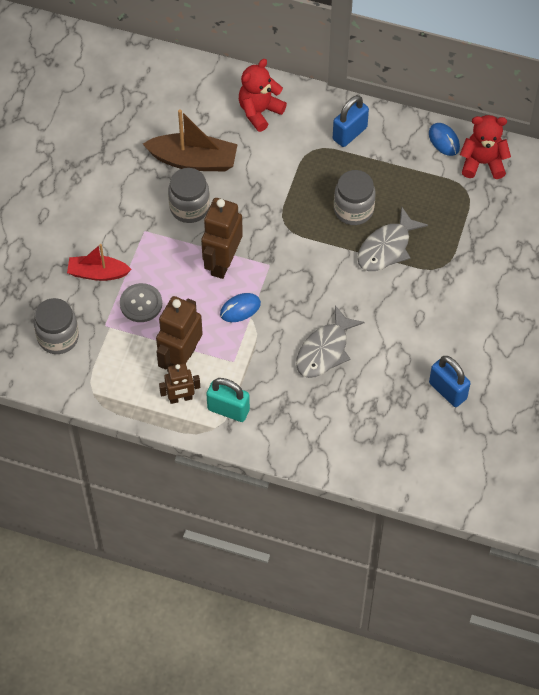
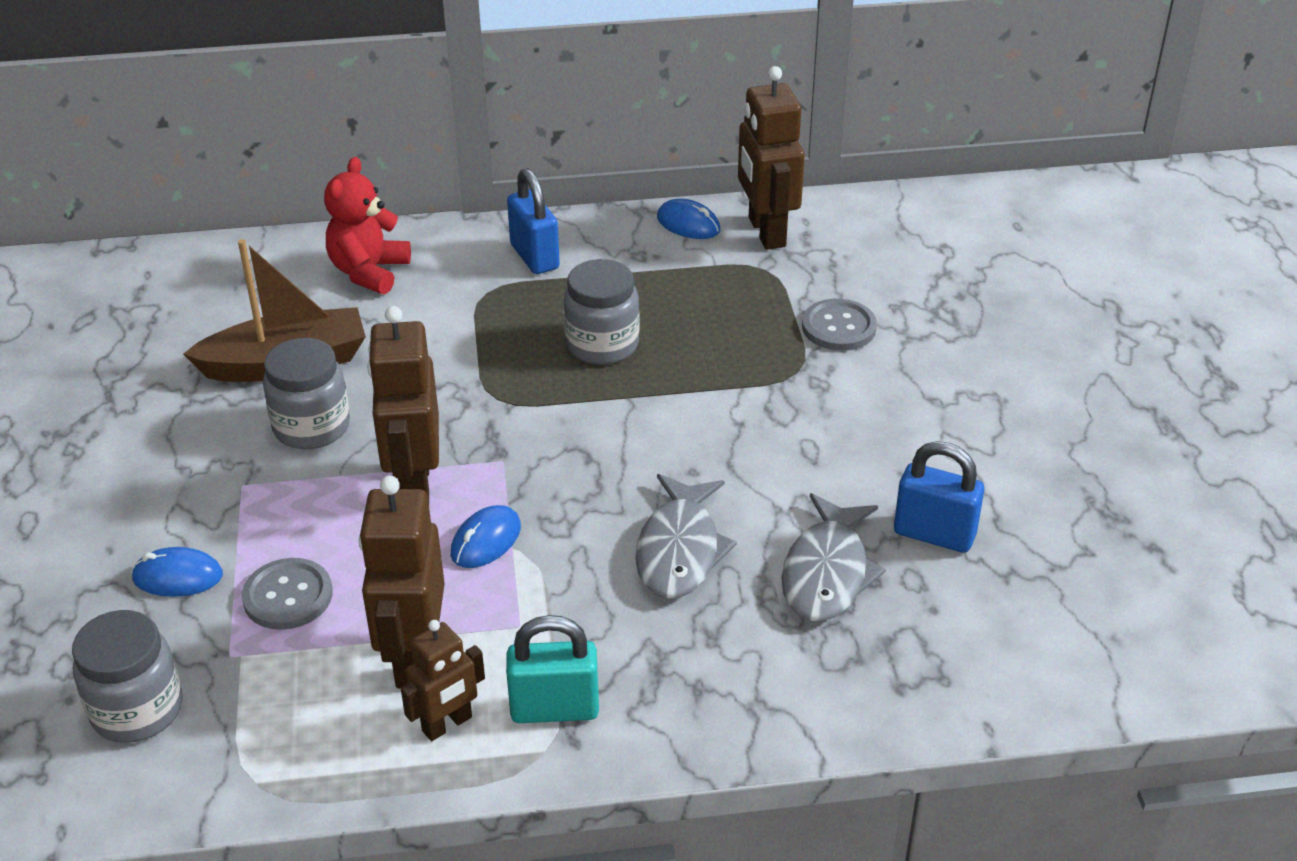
camera: 25 degrees left, 20 degrees down
(98, 273) = (177, 577): red boat -> blue mouse
(349, 133) = (534, 257): blue padlock -> blue padlock turned 45 degrees counterclockwise
(386, 248) = (690, 376): grey fish -> grey fish (827, 573)
(481, 246) = (839, 327): none -> grey button
(482, 163) = (766, 232): red teddy bear -> brown robot

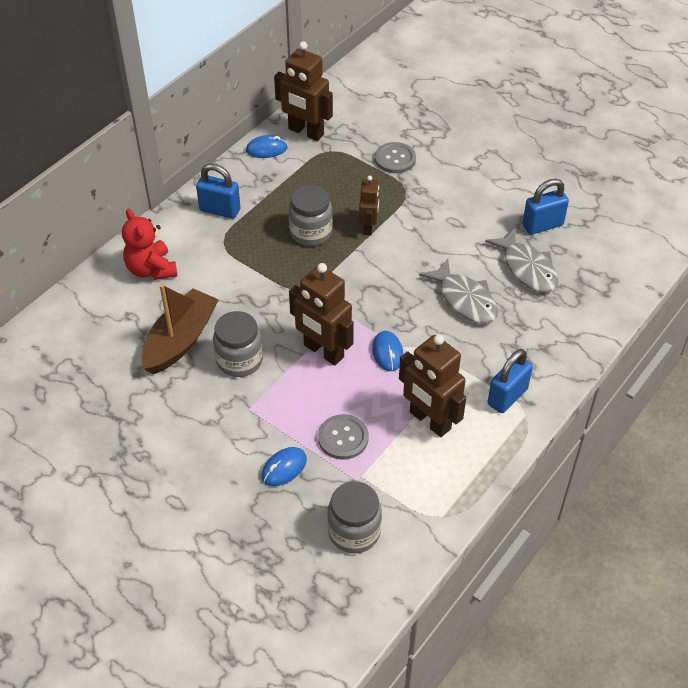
camera: 45 degrees left, 10 degrees up
(447, 724) = (479, 435): brown robot -> brown robot (368, 227)
(554, 709) = (507, 397): turquoise padlock -> blue padlock

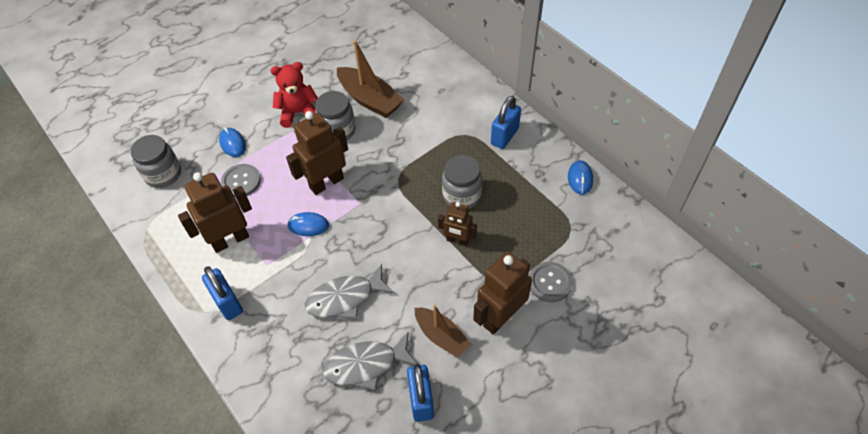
camera: 105 degrees right, 5 degrees up
(151, 269) = (447, 89): red teddy bear -> red teddy bear (298, 113)
(305, 132) = (602, 213): brown robot -> brown robot (500, 317)
(477, 222) = (441, 336): none -> brown boat

